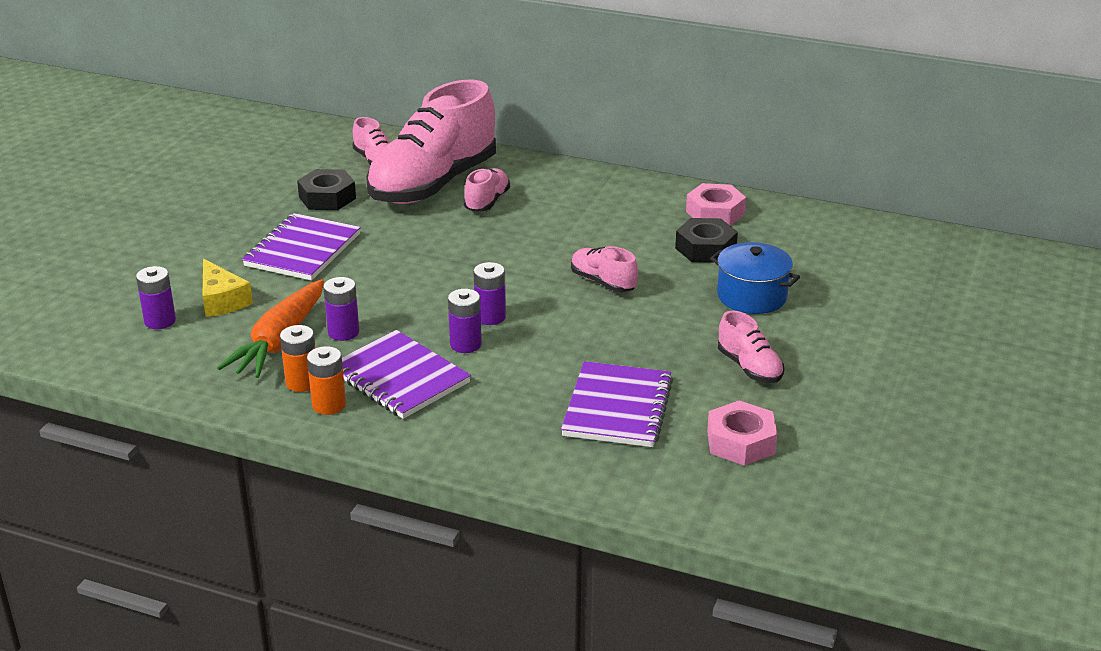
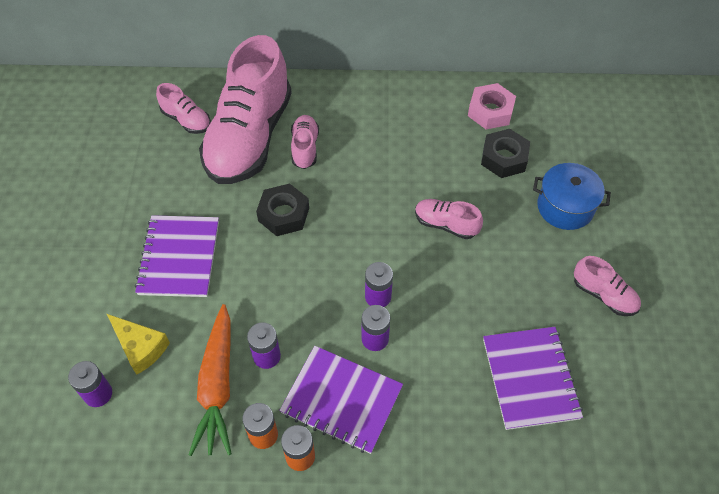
camera: 20 degrees left, 25 degrees up
(327, 198) = (167, 180): black nut -> black nut (284, 214)
(740, 442) = (639, 388): pink nut -> none

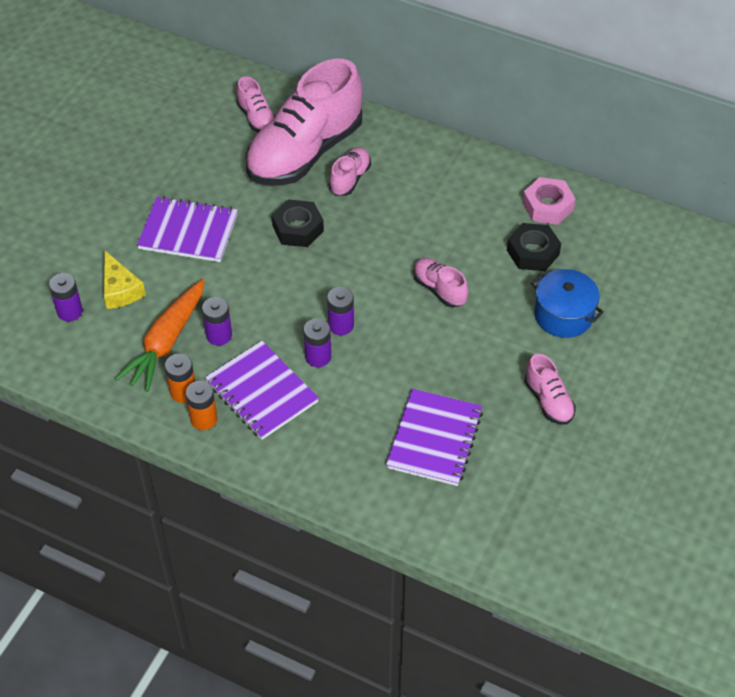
camera: 25 degrees right, 5 degrees down
(179, 257) = (188, 231): purple notebook -> purple notebook turned 75 degrees clockwise

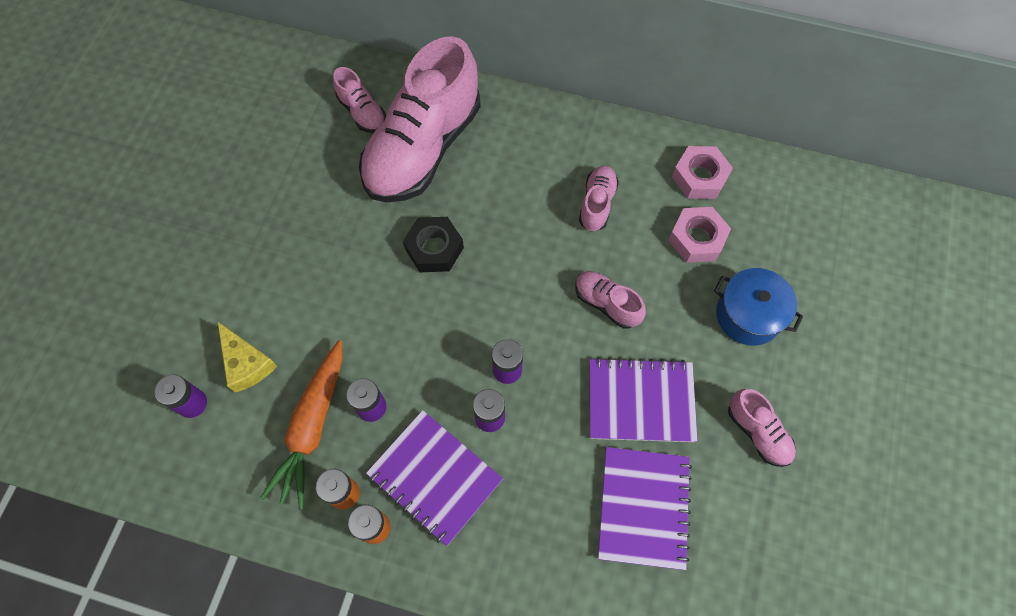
camera: 10 degrees left, 15 degrees up
(188, 231) = (312, 272): purple notebook -> purple notebook (640, 401)
(350, 179) = (479, 175): pink shoe -> pink shoe (597, 204)
(532, 252) = (697, 239): black nut -> pink nut

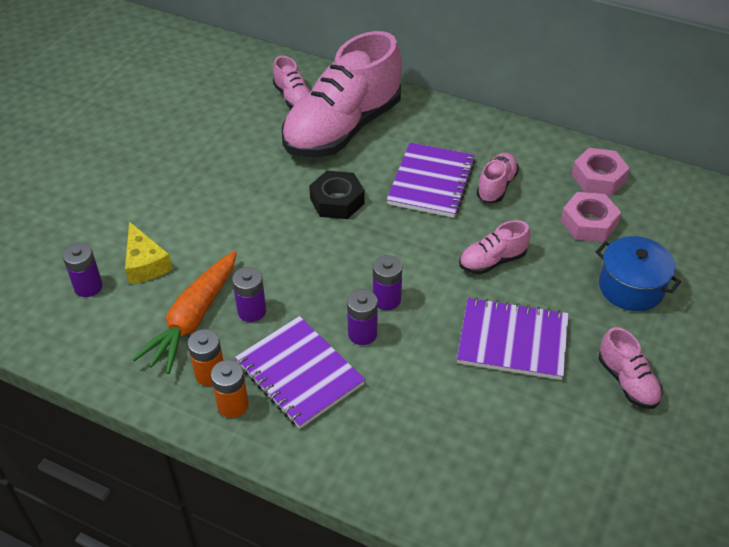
camera: 10 degrees right, 20 degrees down
(606, 303) = (492, 261): pink shoe -> pink shoe turned 75 degrees counterclockwise
(644, 508) = (501, 427): purple notebook -> purple notebook (431, 182)

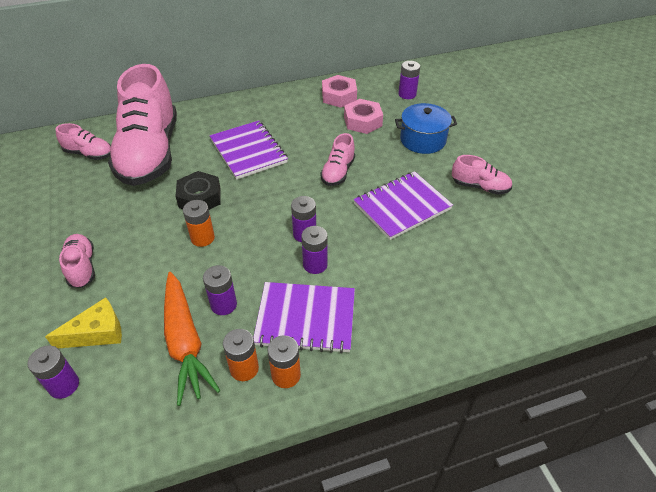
camera: 45 degrees left, 0 degrees up
(145, 263) = (97, 333): yellow cheese -> yellow cheese turned 45 degrees counterclockwise
(299, 241) = (202, 238): none -> orange battery
(496, 186) = (290, 131): pink shoe -> pink shoe (82, 267)
(684, 223) = (407, 94): none -> purple battery

